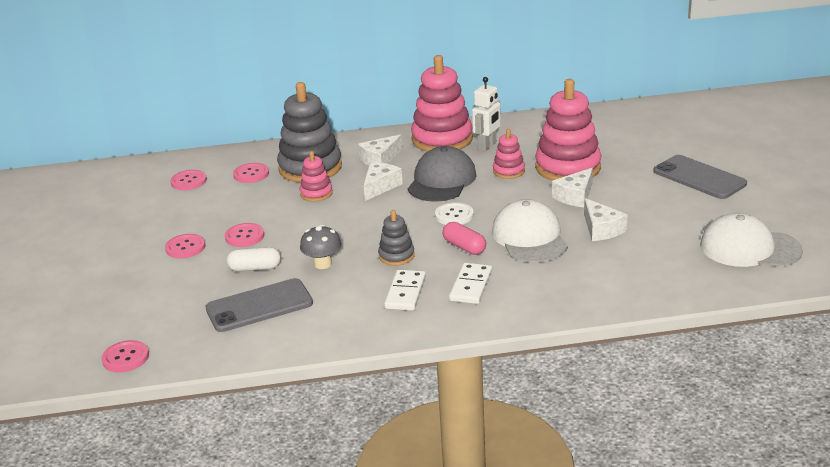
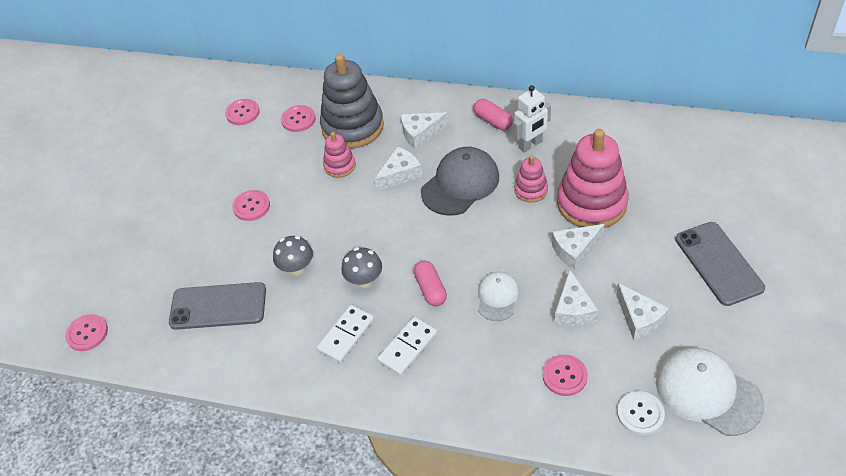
camera: 25 degrees right, 20 degrees up
(185, 247) = (197, 205): pink button -> pink button (564, 376)
(255, 268) = (239, 253): white capsule -> none
(396, 256) = (364, 280): grey stacking toy -> grey mushroom
(442, 139) = (493, 121): pink stacking toy -> pink capsule
(454, 215) = (445, 240): white button -> white button (640, 414)
(529, 237) = (498, 297): white cap -> white cap, size x0.58
(661, 221) = (639, 318): none -> white cheese

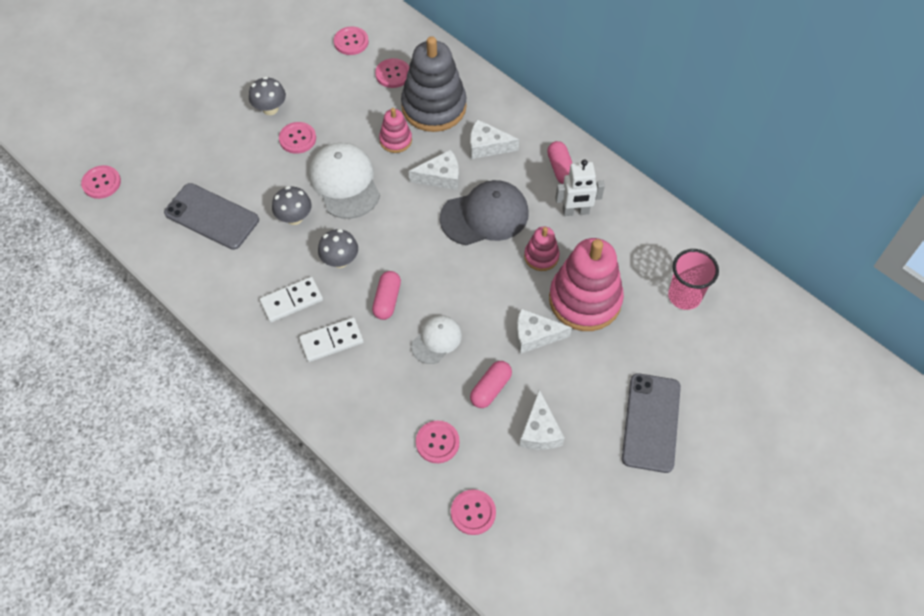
camera: 25 degrees right, 10 degrees up
(208, 195) = (270, 109): none -> grey mushroom
(573, 309) = (490, 388): white cheese -> pink capsule
(640, 414) = (473, 512): white button -> pink button
(664, 161) = (684, 296): none -> pink cup
(708, 393) = (544, 530): white cap -> white cap (345, 182)

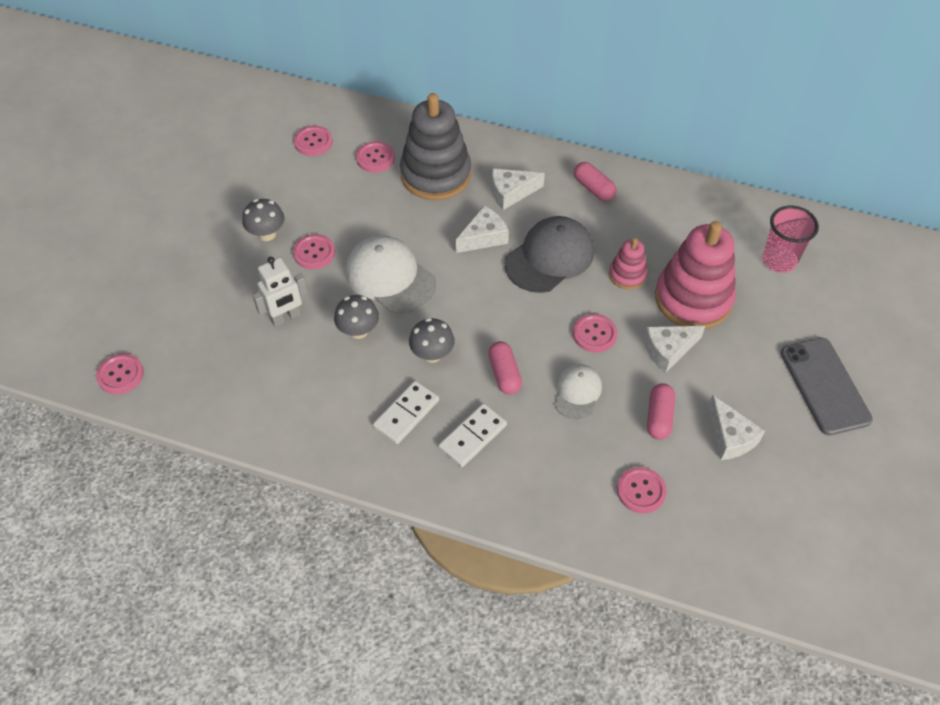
camera: 25 degrees left, 5 degrees down
(212, 216) = (268, 363): grey phone -> none
(395, 140) = (417, 219): pink stacking toy -> none
(473, 512) = (718, 543): pink button -> pink button (594, 334)
(575, 211) = (632, 222): white robot -> white robot (286, 317)

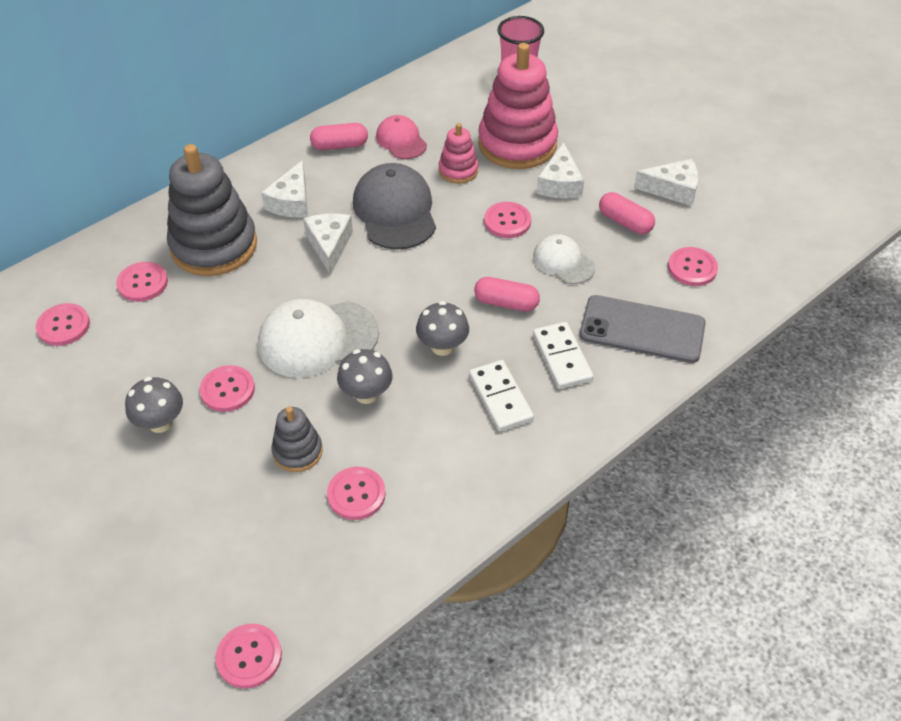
camera: 60 degrees left, 5 degrees down
(270, 368) = (356, 494): none -> pink button
(286, 317) = (297, 451): white robot -> grey stacking toy
(631, 222) = (401, 140): none -> pink cap
(824, 386) = (659, 115): grey phone -> grey phone (642, 329)

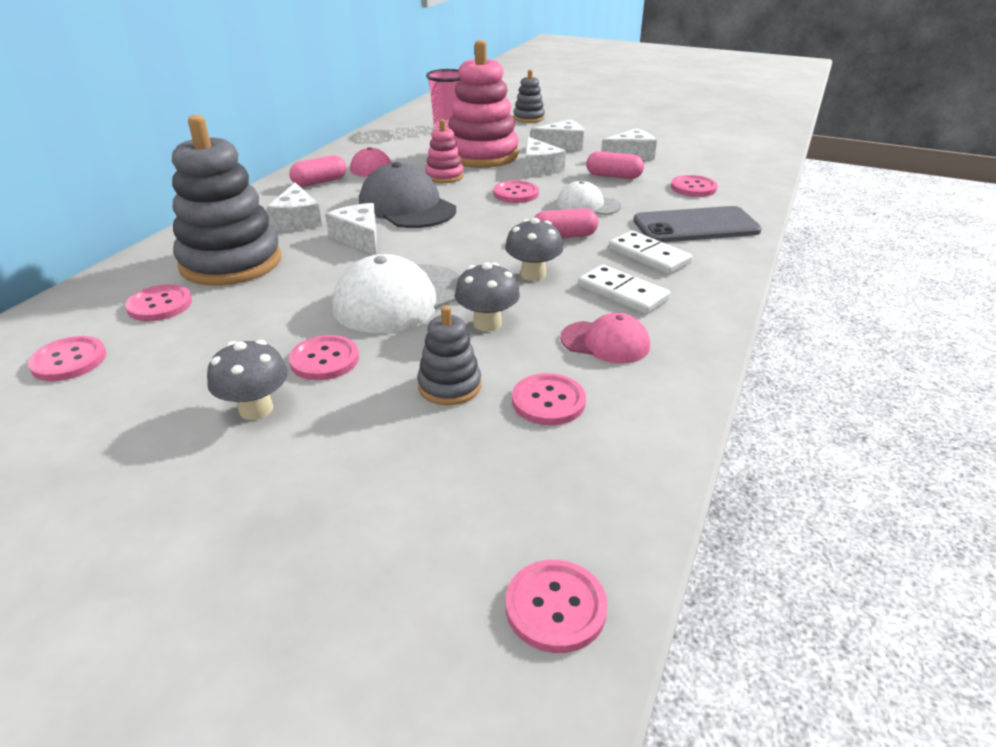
camera: 25 degrees left, 15 degrees down
(442, 450) = (605, 342): none -> pink cap
(613, 149) = (562, 145): none -> white cheese
(614, 83) = (528, 118): none -> grey stacking toy

